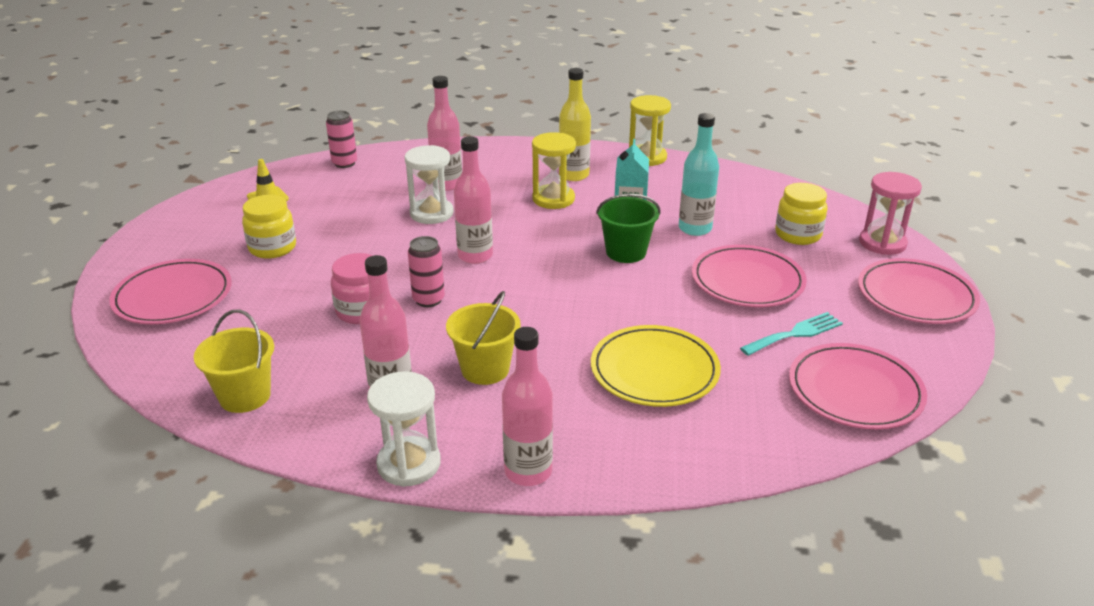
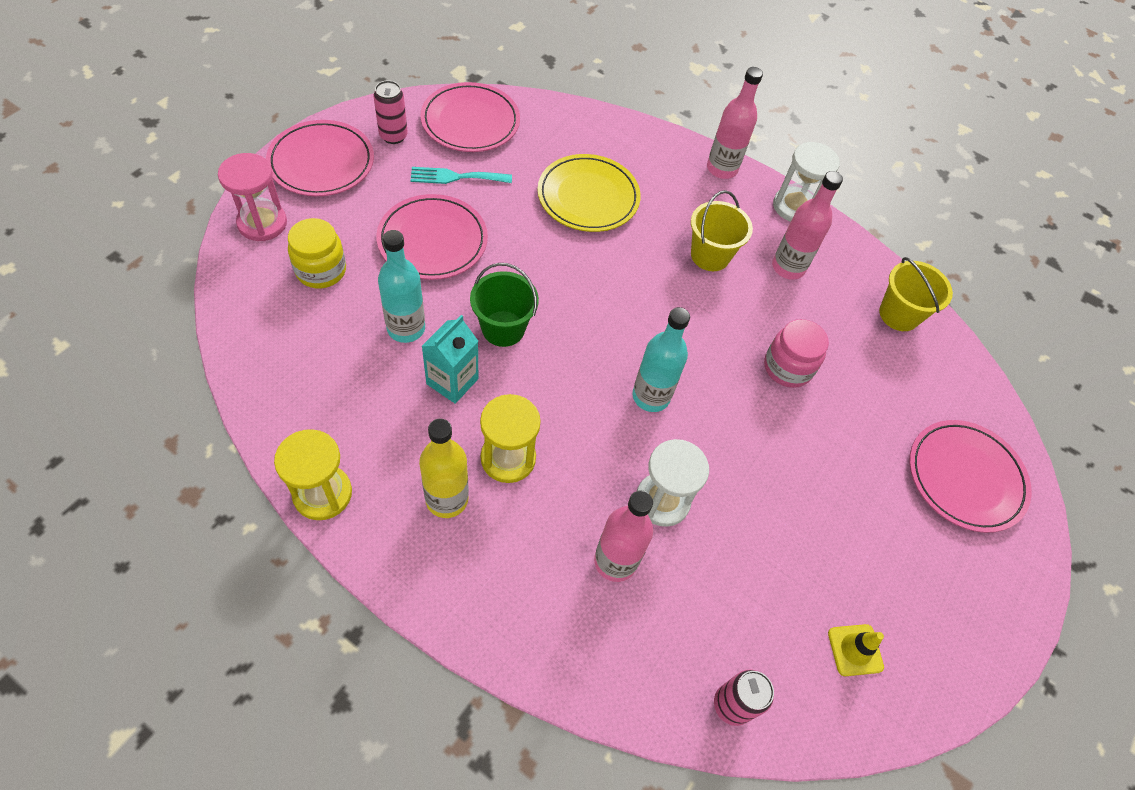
camera: 160 degrees left, 25 degrees up
(272, 248) = (859, 519): yellow jar -> none
(428, 300) = (723, 354): pink can -> pink can (393, 136)
(475, 256) = (651, 396): pink bottle -> turquoise bottle

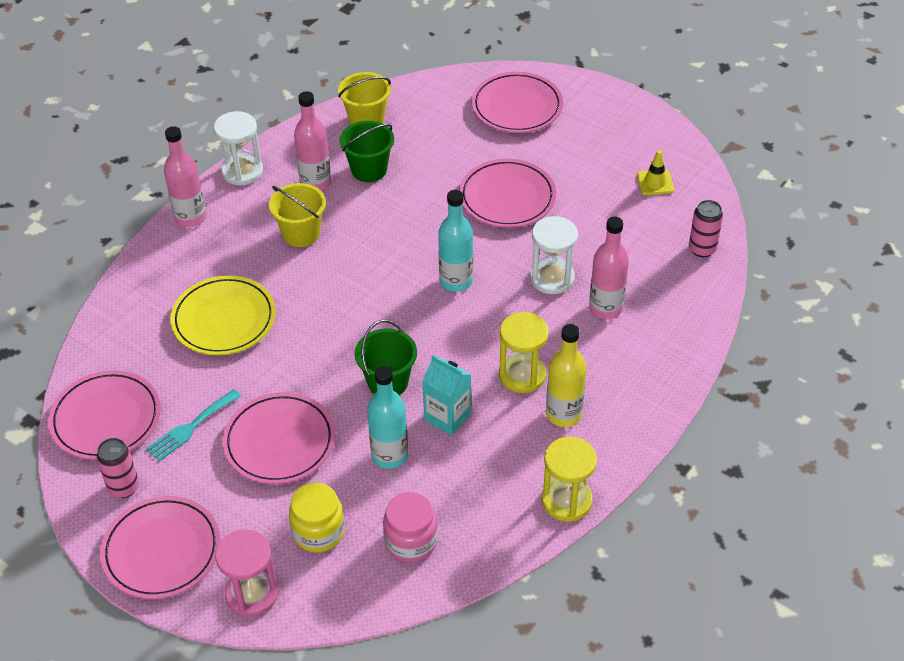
camera: 80 degrees left, 10 degrees down
(456, 177) = (191, 427): turquoise fork -> turquoise fork turned 45 degrees clockwise
(787, 367) = (423, 193): pink jar -> pink jar (411, 542)
(795, 457) = (507, 197): none -> pink plate
(817, 316) = (369, 170): none -> green bucket

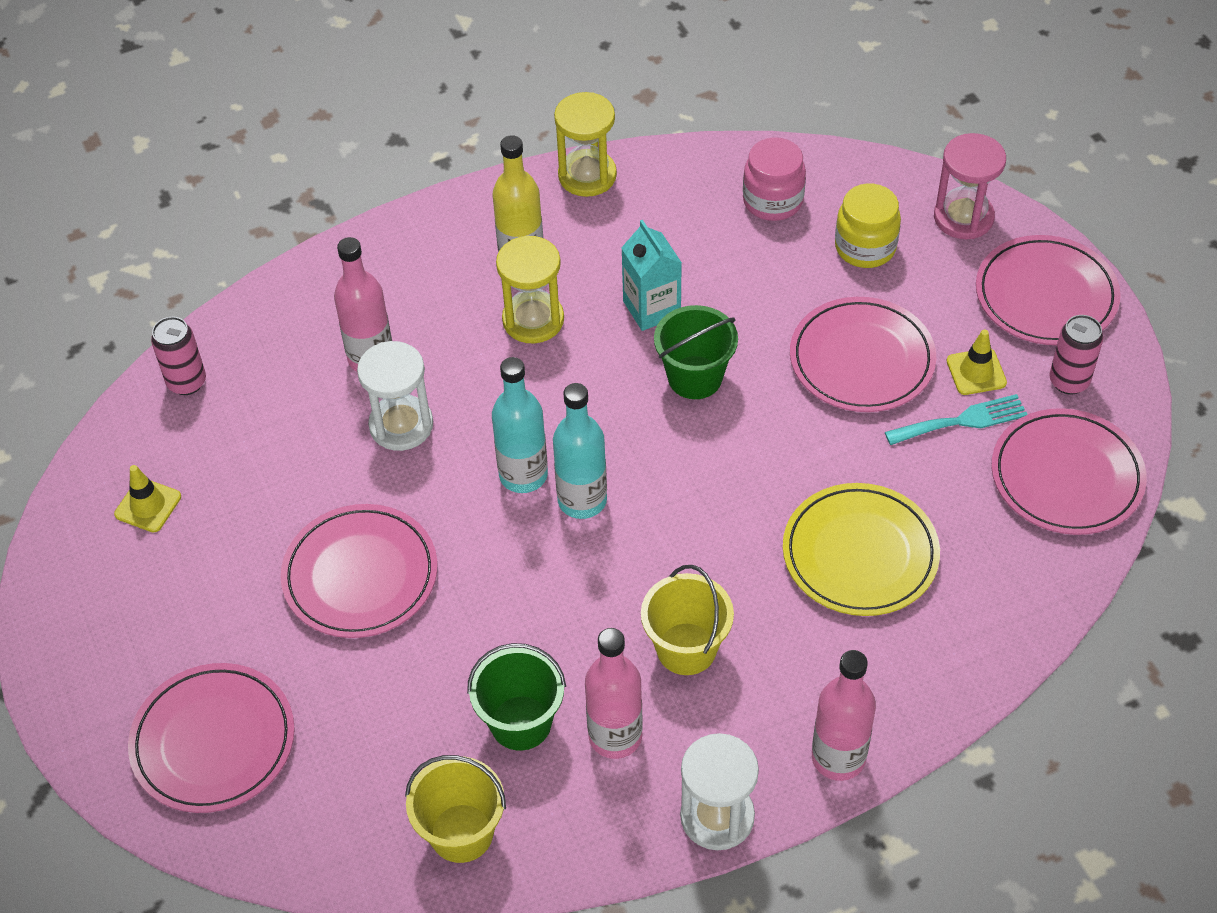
camera: 150 degrees left, 5 degrees up
(194, 466) = (976, 372): none -> yellow traffic cone
(389, 455) = (743, 293): turquoise bottle -> turquoise bottle (582, 500)

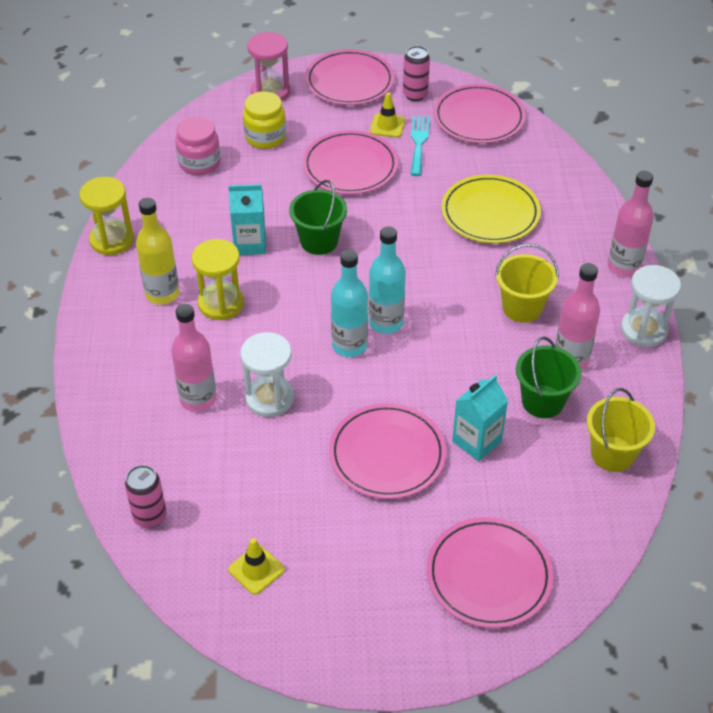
camera: 70 degrees left, 5 degrees down
(420, 666) = (477, 441): none -> turquoise carton

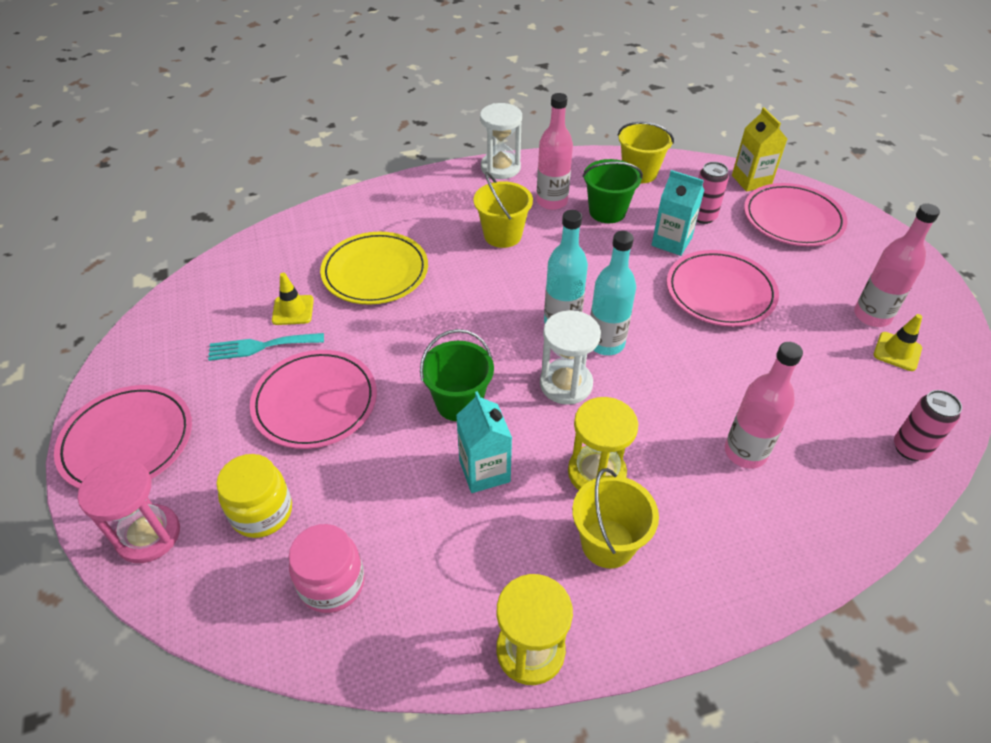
camera: 105 degrees left, 0 degrees up
(162, 294) = (607, 543): yellow bottle -> yellow bucket
(269, 398) = (707, 390): white hourglass -> white hourglass (566, 384)
(387, 126) = (228, 382): yellow traffic cone -> yellow traffic cone (293, 310)
(415, 95) = (161, 366): pink can -> pink can (703, 216)
(479, 118) = (209, 302): pink plate -> none
(575, 565) = (751, 181): none -> yellow carton
(624, 267) = (427, 183): pink bottle -> pink bottle (872, 316)

